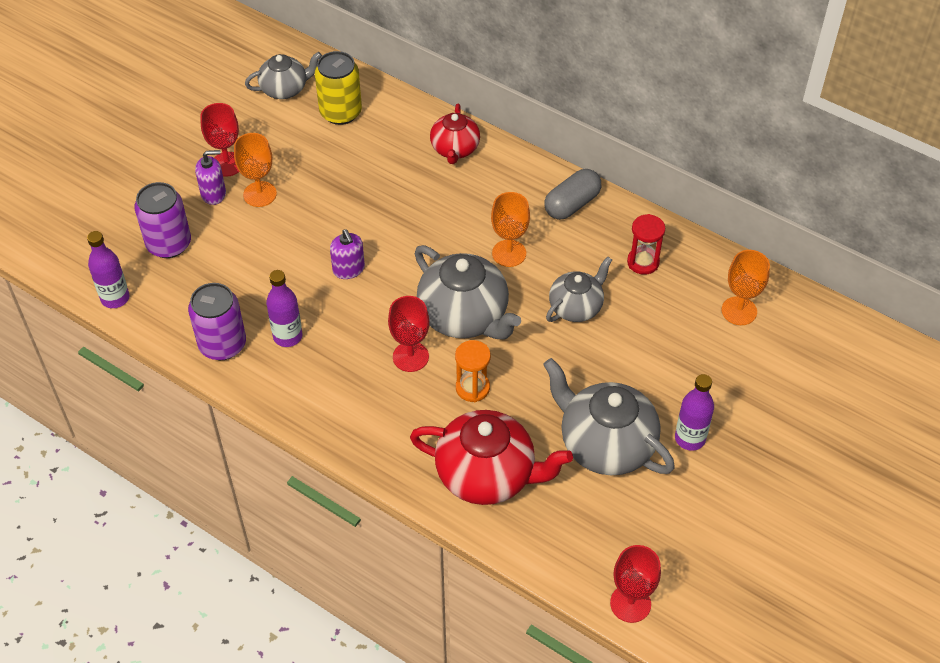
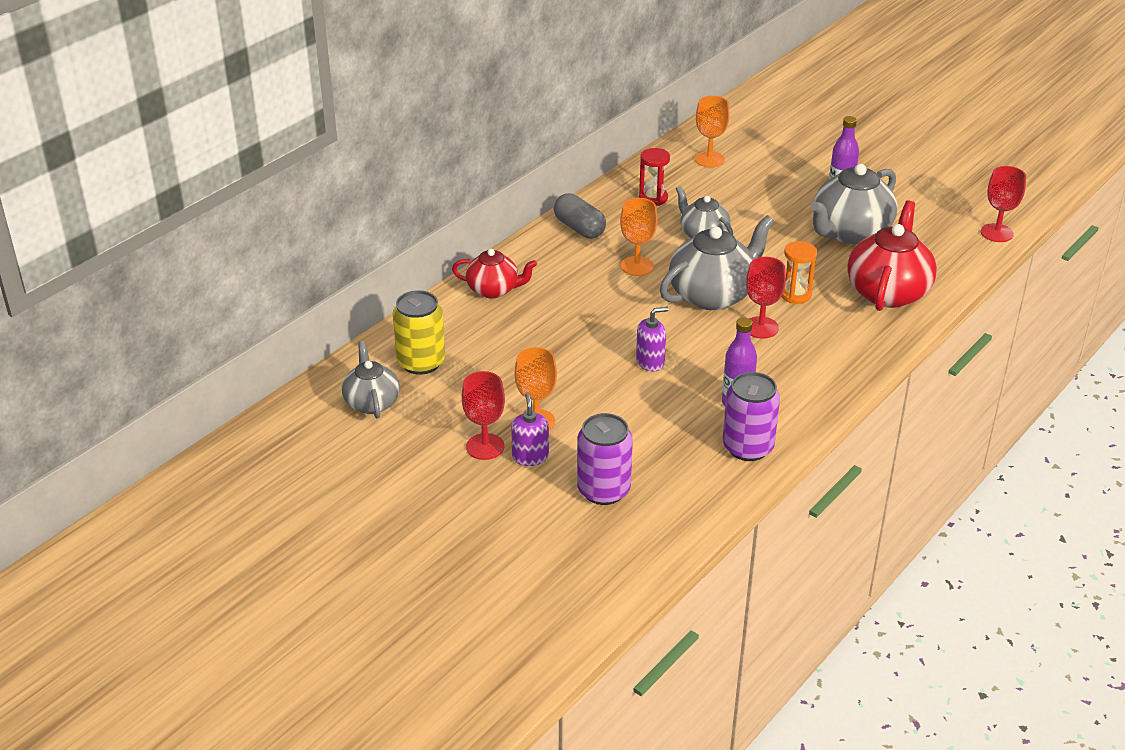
camera: 85 degrees left, 15 degrees down
(115, 298) = (682, 531): purple bottle -> none

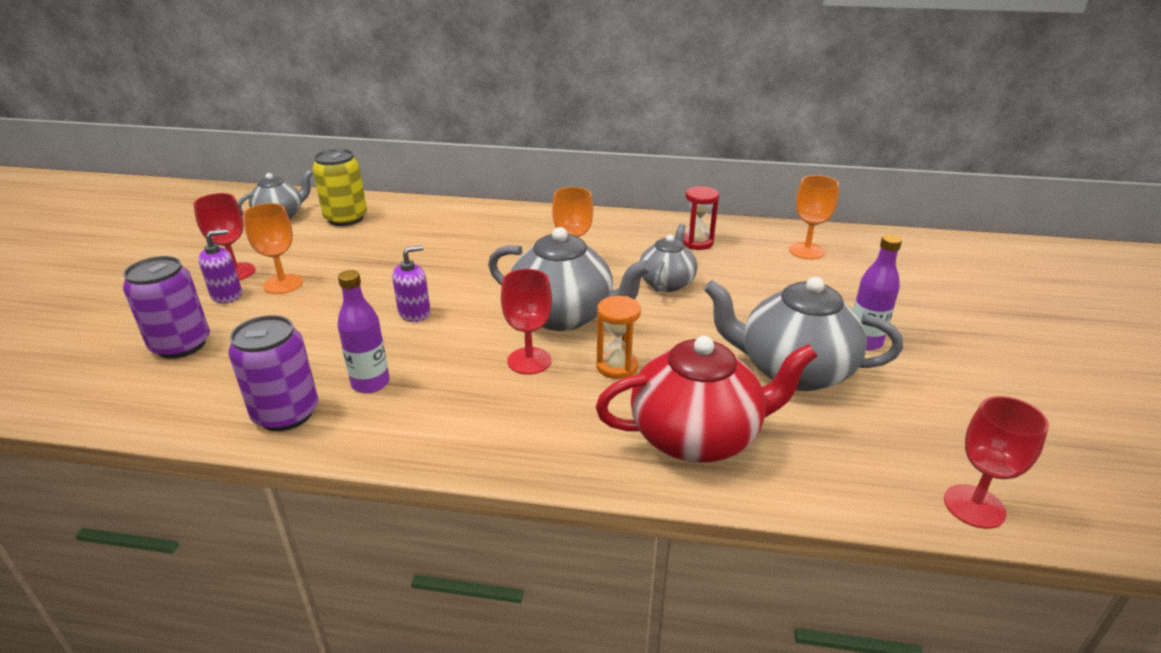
camera: 60 degrees right, 5 degrees down
(494, 290) = (472, 217): red teapot -> none
(579, 228) = (604, 225): grey capsule -> none
(650, 362) = (414, 313): purple soap dispenser -> purple soap dispenser turned 75 degrees counterclockwise

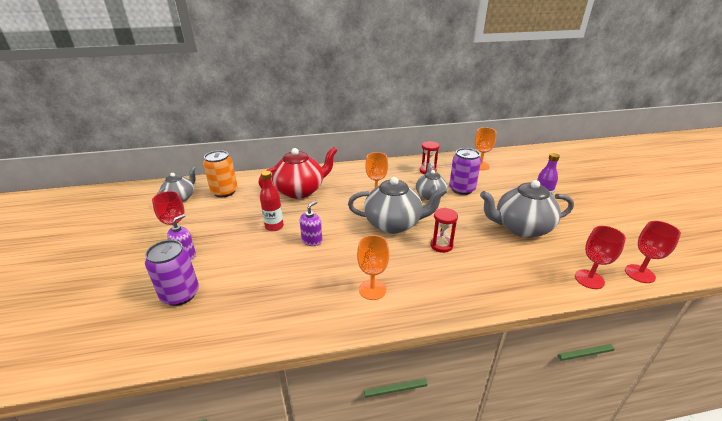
camera: 20 degrees left, 0 degrees up
(283, 284) = (217, 240): orange goblet -> orange goblet (372, 289)
(286, 414) = (284, 320): purple can -> purple can (462, 189)
(346, 218) = (224, 192): yellow can -> orange can
(370, 383) = (320, 288): purple bottle -> none
(376, 281) = (274, 226): none -> red bottle
(529, 361) = (396, 253): red goblet -> red goblet (589, 279)
(617, 366) = (441, 245): orange hourglass -> red hourglass
(697, 436) = (506, 272): red teapot -> red teapot (300, 191)

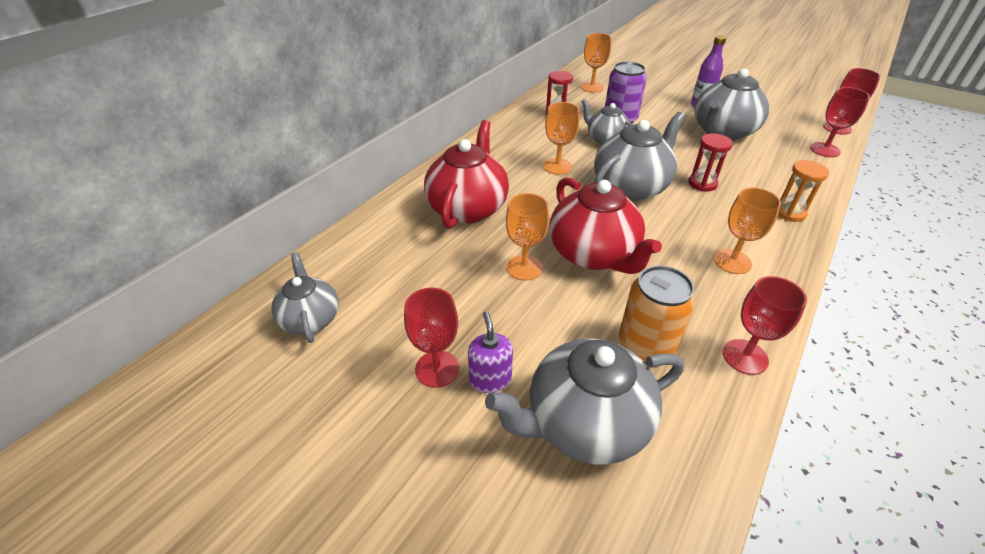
camera: 45 degrees left, 10 degrees up
(180, 294) = (584, 423): purple can -> grey teapot
(224, 192) = (365, 268): orange can -> orange can (645, 346)
(274, 226) = (524, 267): red bottle -> orange goblet
(284, 329) = (745, 357): none -> red goblet
(312, 240) = (594, 254): purple soap dispenser -> red teapot
(466, 293) = (789, 213): none -> orange hourglass

